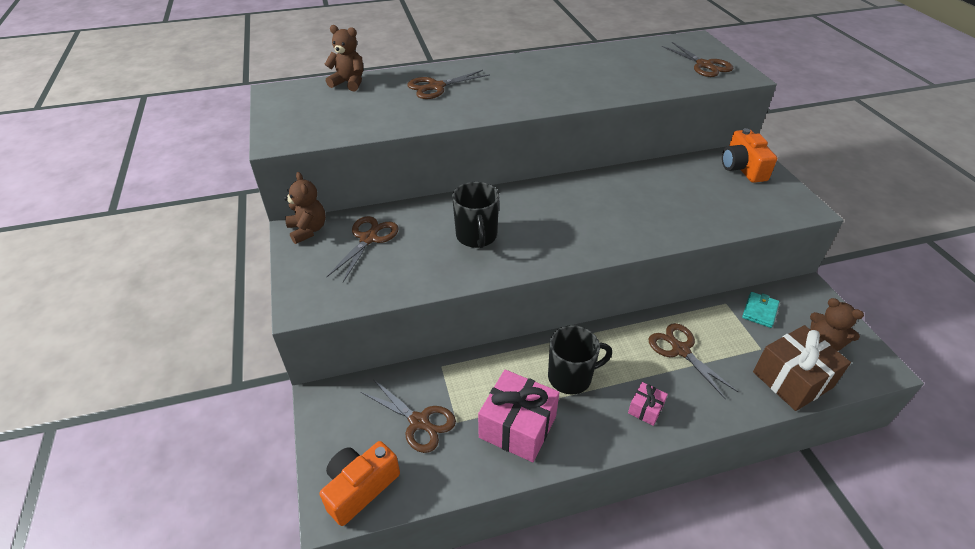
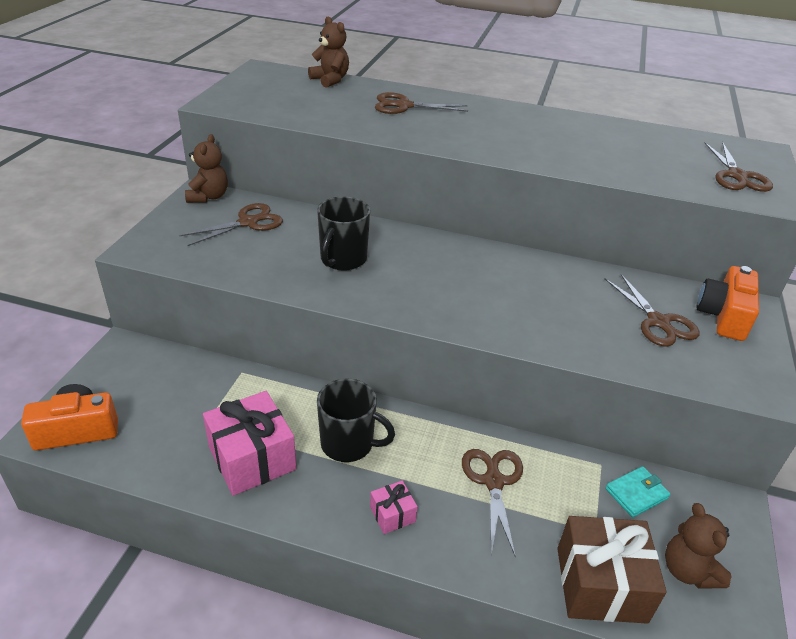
camera: 30 degrees right, 5 degrees down
(419, 422) = (175, 406): brown scissors -> brown scissors (658, 322)

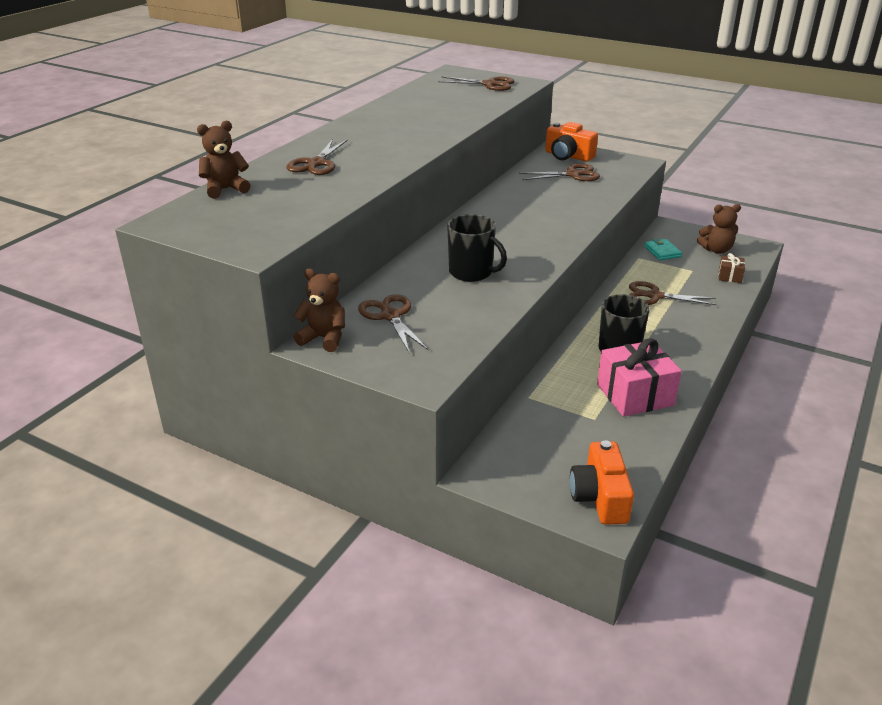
camera: 75 degrees left, 5 degrees down
(392, 514) = (686, 337): pink gift -> none
(601, 584) = (730, 276): brown gift -> brown gift, size x0.48

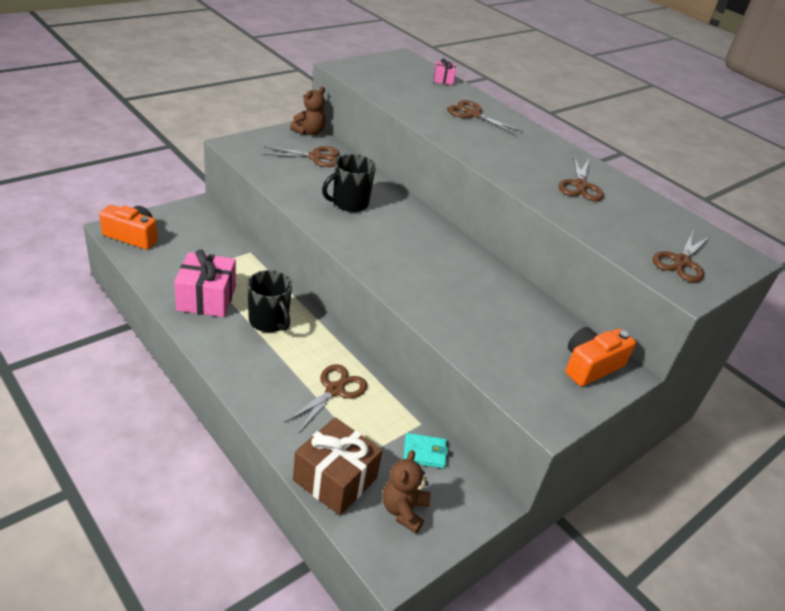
camera: 105 degrees right, 5 degrees up
(225, 189) = (443, 80): brown teddy bear -> pink gift
(572, 175) = (528, 342): brown scissors -> brown scissors (580, 186)
(730, 276) = (335, 479): brown gift -> brown gift, size x2.07

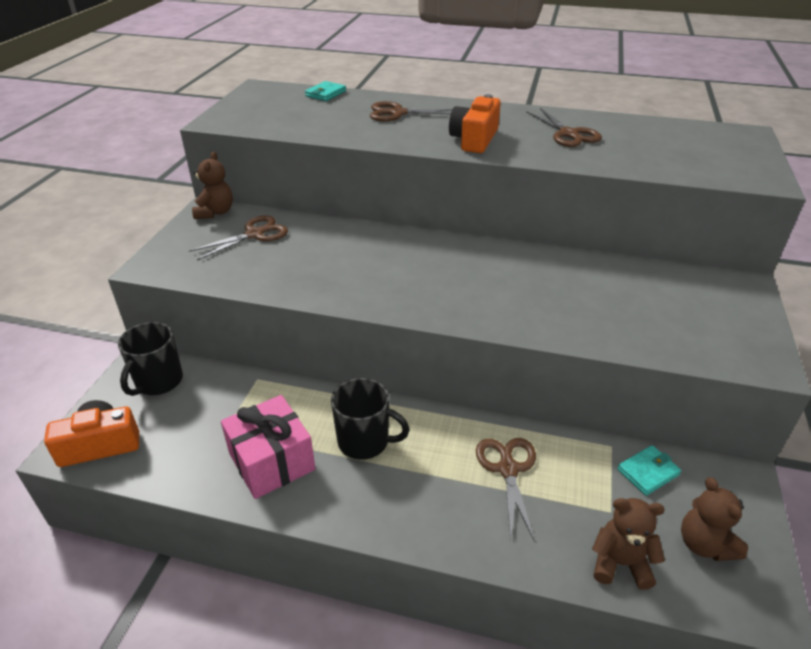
camera: 30 degrees left, 0 degrees up
(335, 479) = (620, 563): brown gift -> brown teddy bear
(349, 203) = (348, 264): black mug -> black mug (158, 382)
(443, 80) = (325, 94): pink gift -> turquoise wallet
(590, 366) = (720, 295): orange camera -> orange camera (474, 139)
(681, 262) = (724, 159): brown scissors -> none

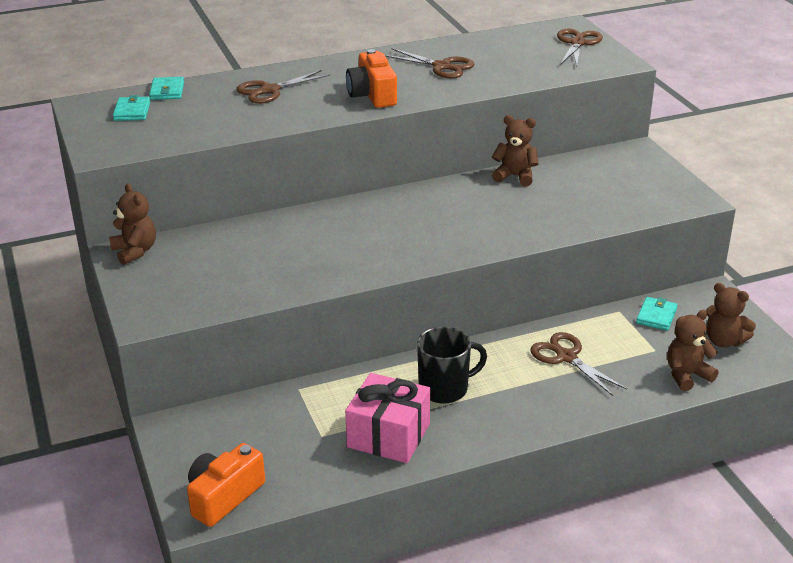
camera: 35 degrees left, 5 degrees down
(158, 382) = (208, 432): black mug -> none
(254, 234) = (206, 255): brown scissors -> brown scissors (577, 43)
(281, 100) = (132, 111): none -> turquoise wallet
(584, 263) = (515, 176): none -> brown teddy bear

